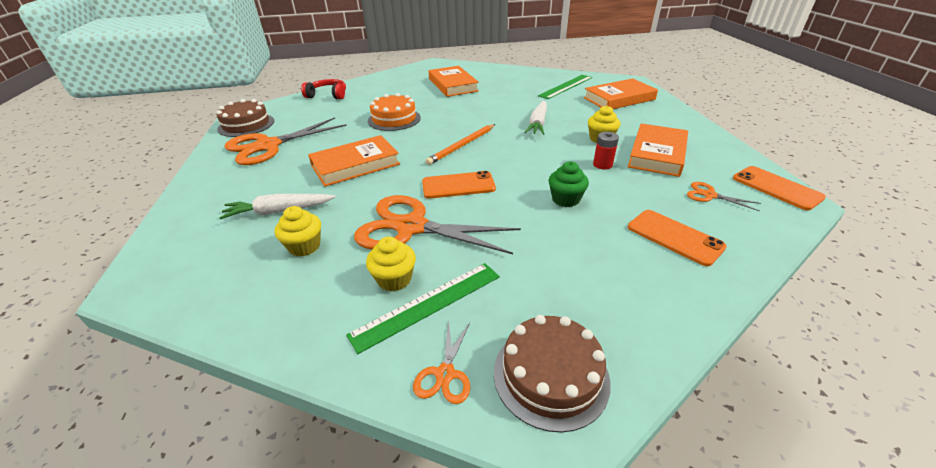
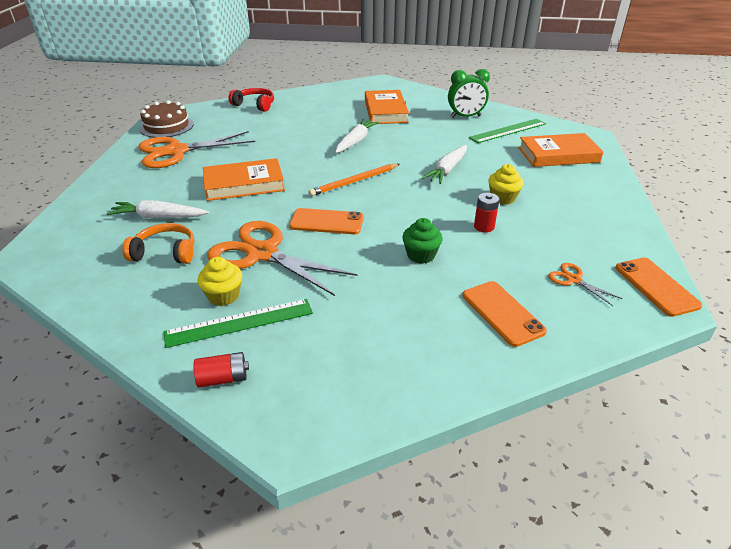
camera: 15 degrees right, 0 degrees up
(304, 246) = (165, 252): yellow cupcake -> orange headphones
(394, 119) = (304, 142): orange cake -> none
(441, 112) = (355, 141): none -> white carrot
(445, 374) = (223, 378): orange scissors -> red battery
(524, 81) = (465, 117): none -> green clock
(550, 375) = (305, 400): brown cake -> none
(657, 154) = (552, 225): orange book -> none

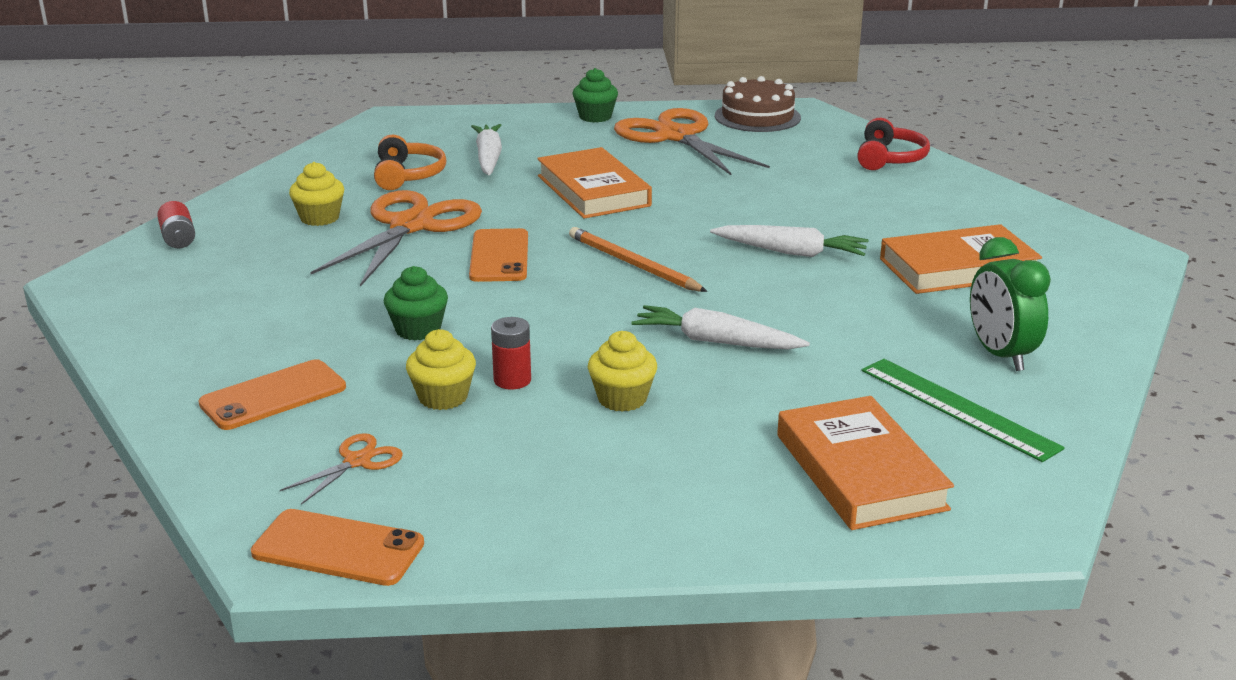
camera: 80 degrees right, 10 degrees down
(116, 173) = (595, 117): none -> green cupcake
(239, 323) = (269, 233): green ruler -> none
(502, 249) = (443, 397): none -> yellow cupcake
(656, 286) = (338, 548): orange phone -> orange phone turned 45 degrees clockwise

